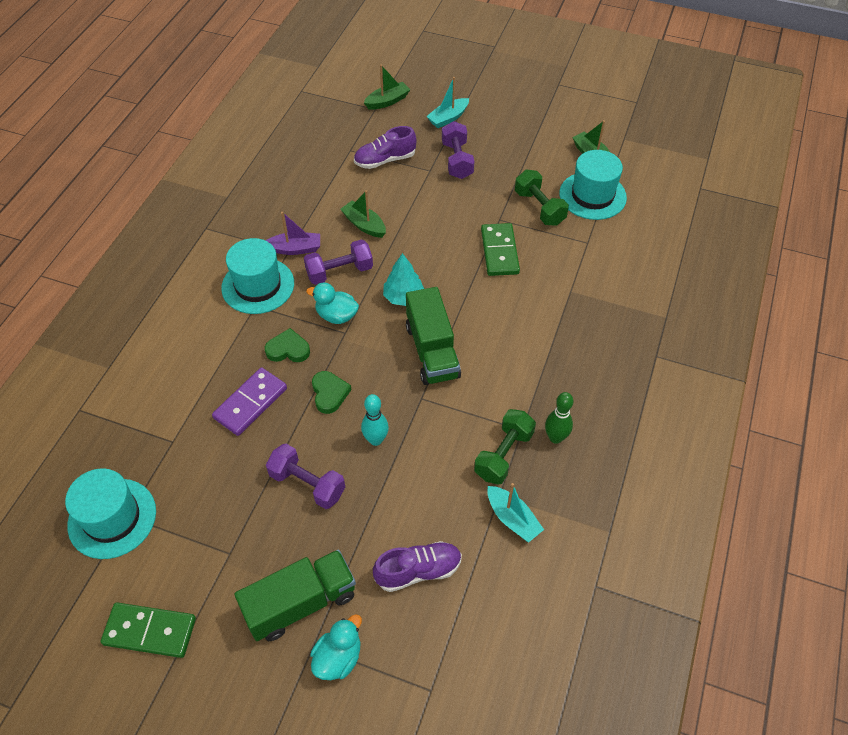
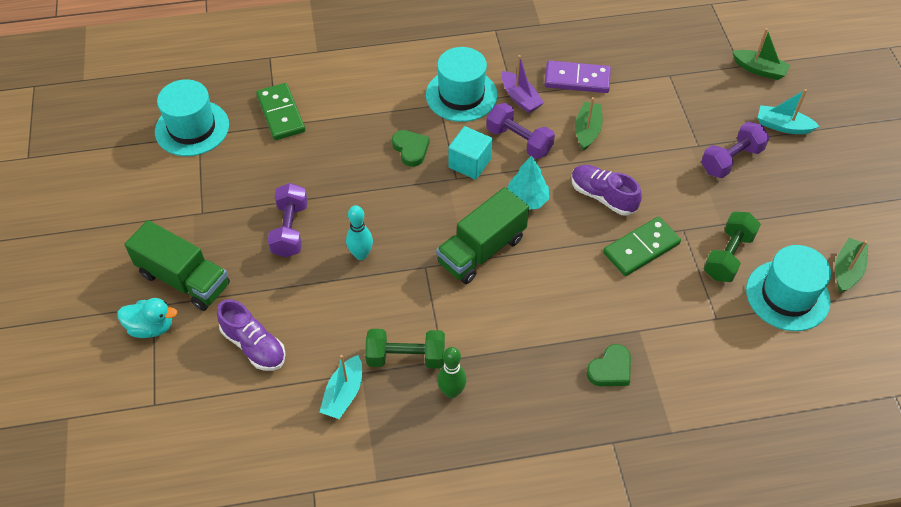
camera: 60 degrees right, 0 degrees up
(150, 631) = (116, 200): green domino -> green domino (281, 114)
(250, 403) = (342, 153): purple domino -> purple domino (577, 79)
(329, 393) = (386, 199): green heart -> green heart (610, 369)
(336, 315) = (470, 163): turquoise duck -> turquoise cube
(385, 160) = (680, 106): purple shoe -> purple shoe (603, 196)

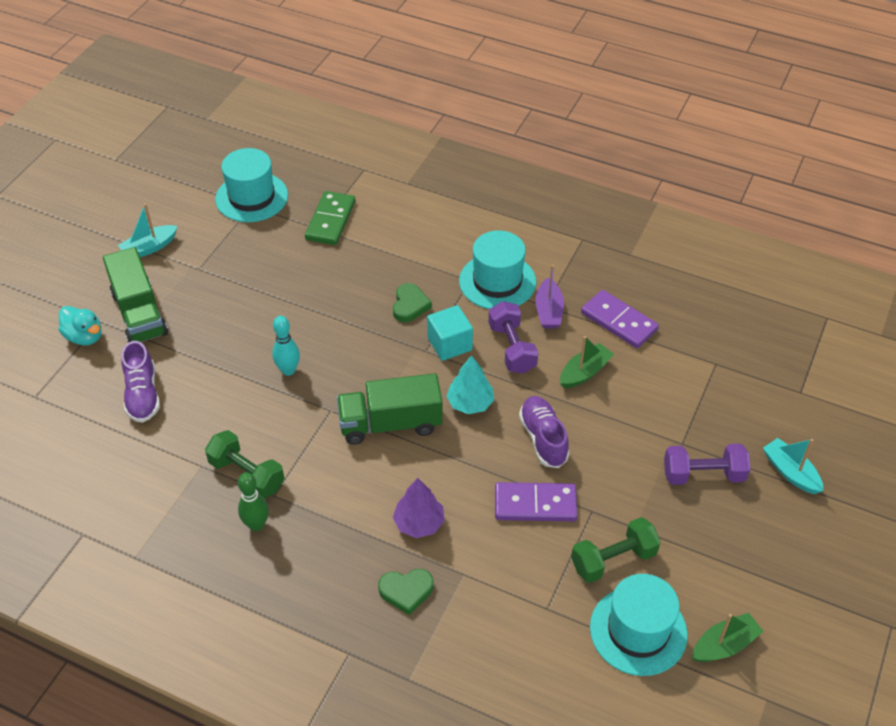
camera: 35 degrees right, 5 degrees down
(290, 230) = (252, 319): purple dumbbell -> none
(343, 394) = (173, 473): turquoise boat -> turquoise boat (149, 248)
(573, 313) = (419, 523): none -> purple tree
(641, 248) = (535, 504): green domino -> purple domino
(759, 70) = (818, 406): green boat -> none

